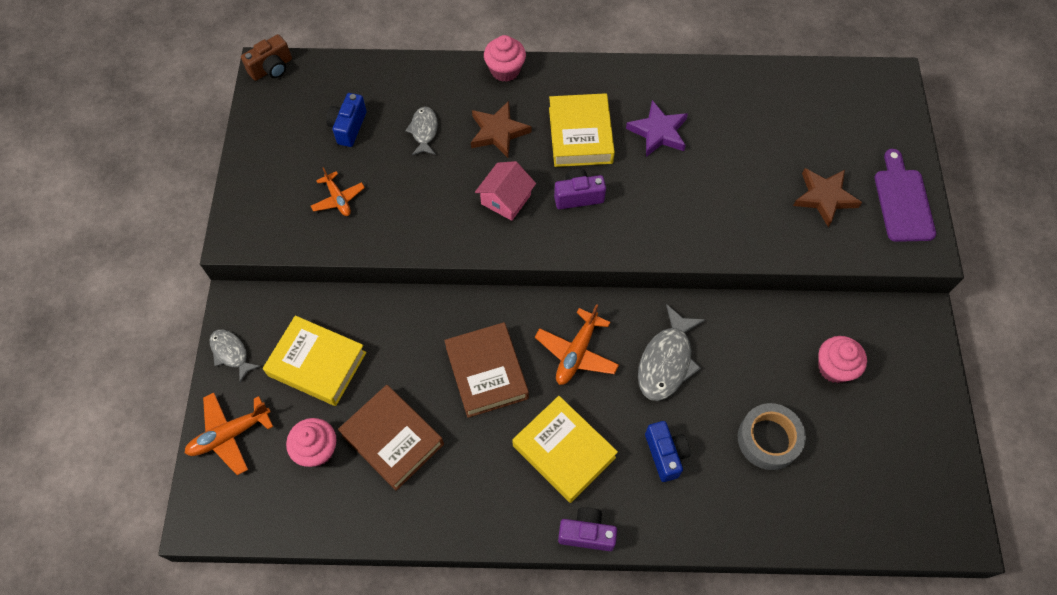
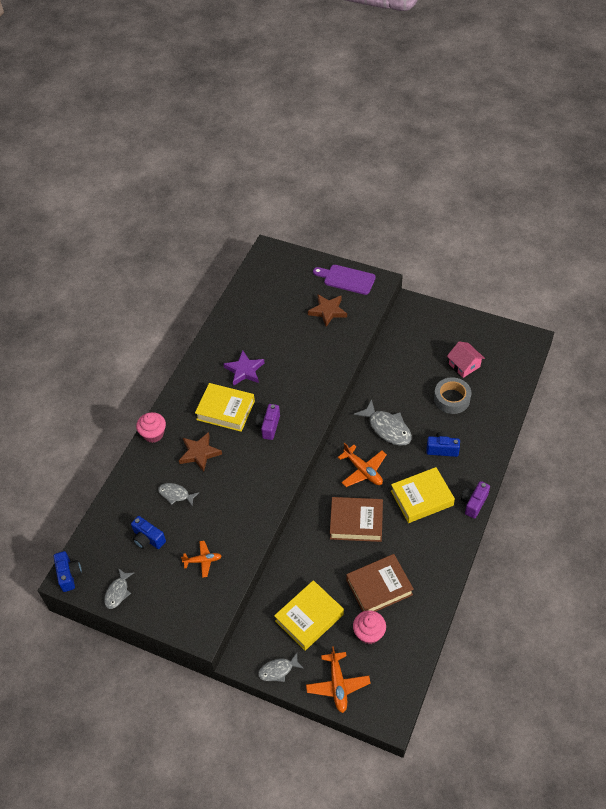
camera: 65 degrees left, 10 degrees down
(264, 126) = (118, 592): none -> grey fish
(272, 68) = (69, 575): brown camera -> blue camera
(506, 199) = (251, 465): pink house -> pink house (464, 365)
(834, 367) = (423, 354): pink cupcake -> none

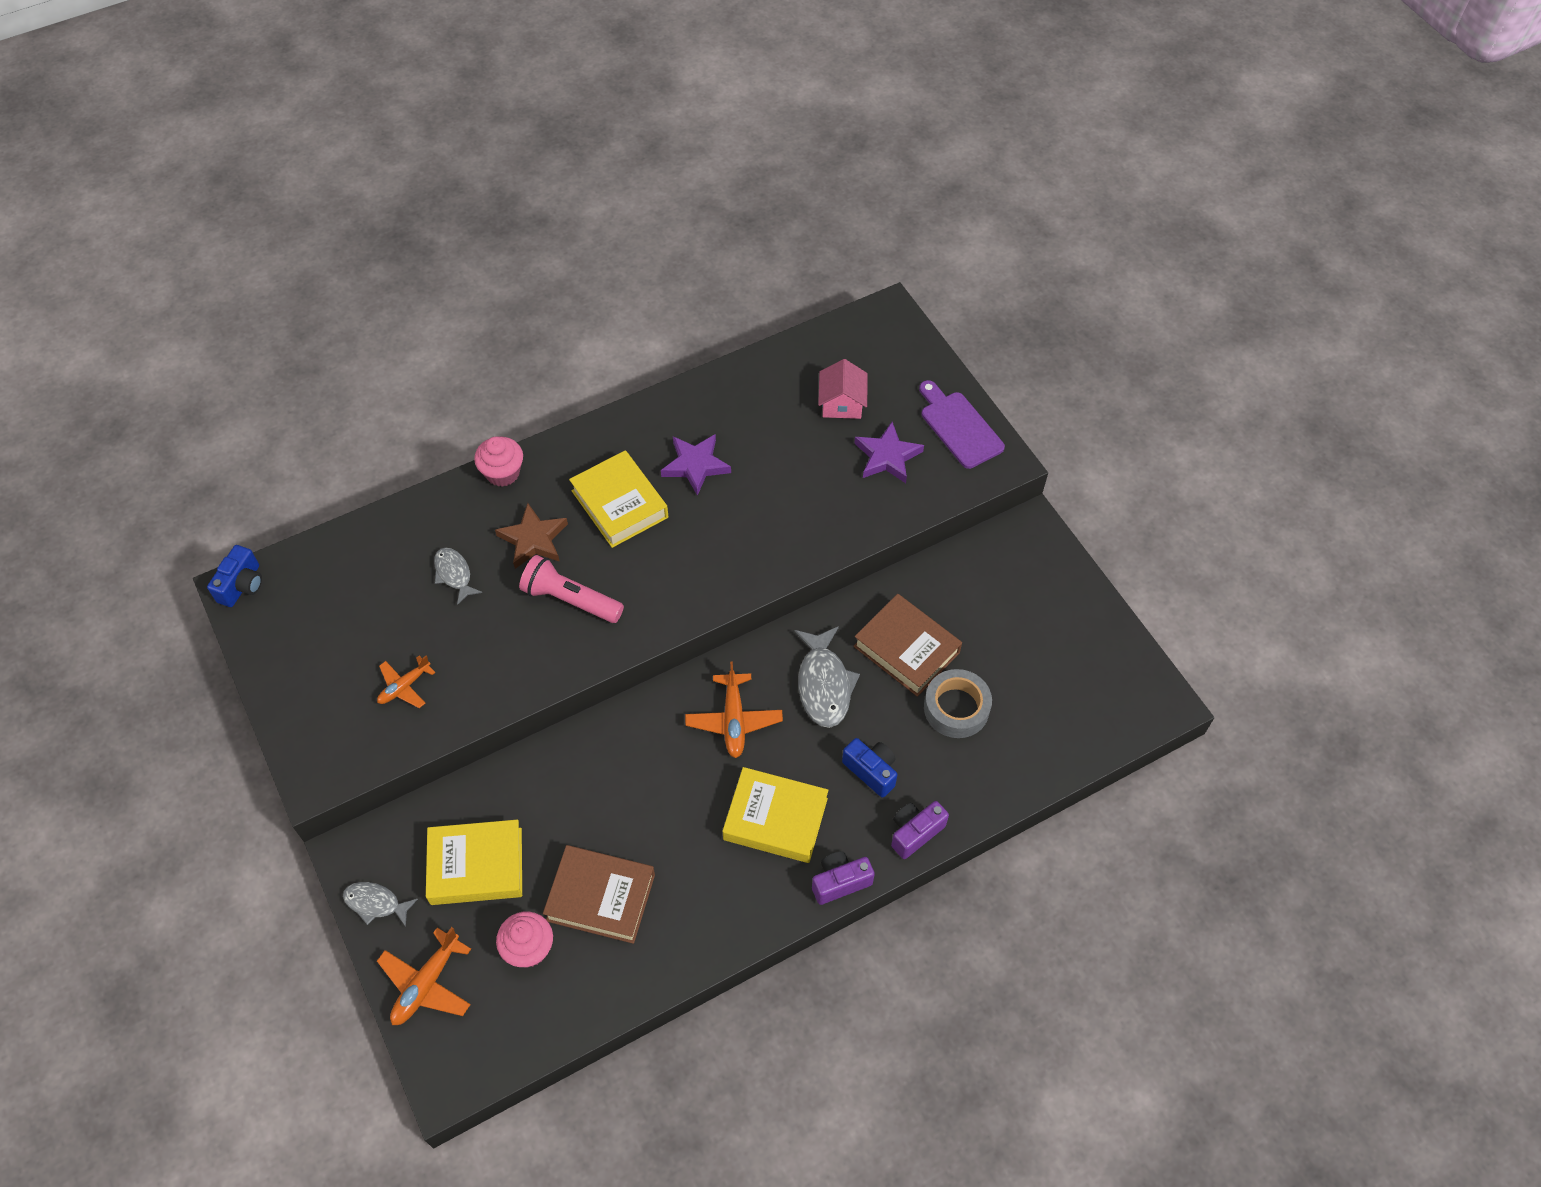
camera: 35 degrees right, 5 degrees up
(118, 592) = (273, 650): grey fish -> none
(148, 539) = (369, 608): blue camera -> none
(203, 560) = (404, 686): orange plane -> orange plane turned 105 degrees clockwise
(244, 467) = (570, 599): none -> pink flashlight
(268, 426) = (653, 566): purple camera -> purple camera (915, 832)
(328, 311) = (887, 456): brown star -> purple star
(356, 522) = (656, 784): brown book -> brown book (906, 649)
(464, 365) = (1023, 672): pink house -> pink house (842, 403)

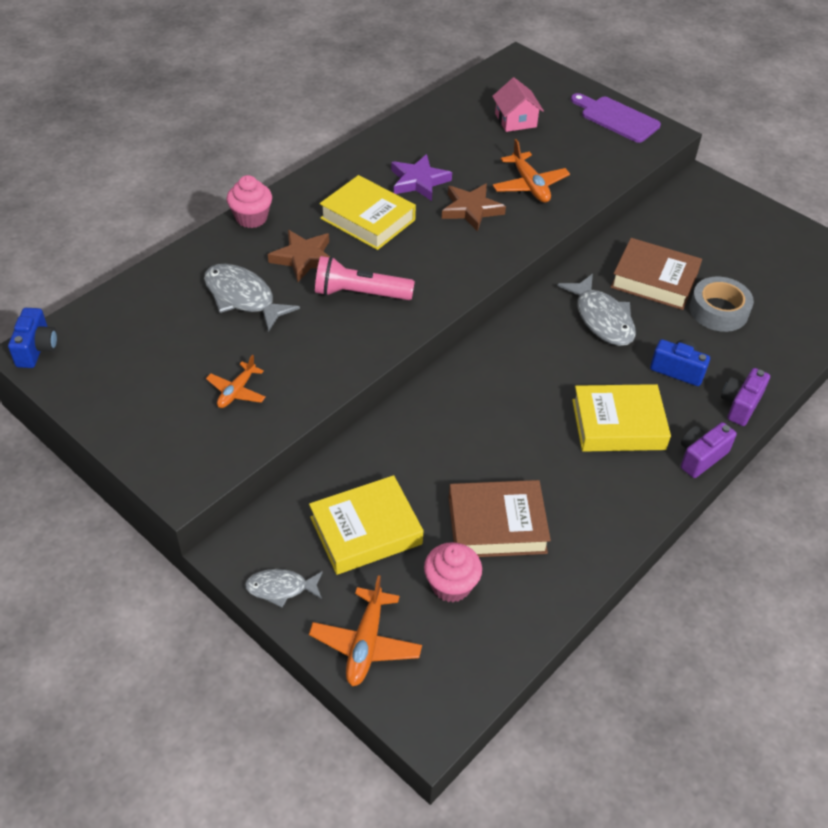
camera: 20 degrees left, 10 degrees down
(454, 574) = (243, 298): grey fish -> grey fish, size x1.66
(733, 518) = (471, 210): none -> brown star
(734, 720) = (541, 361): orange plane -> orange plane (529, 185)
(887, 456) = (572, 147): purple star -> none

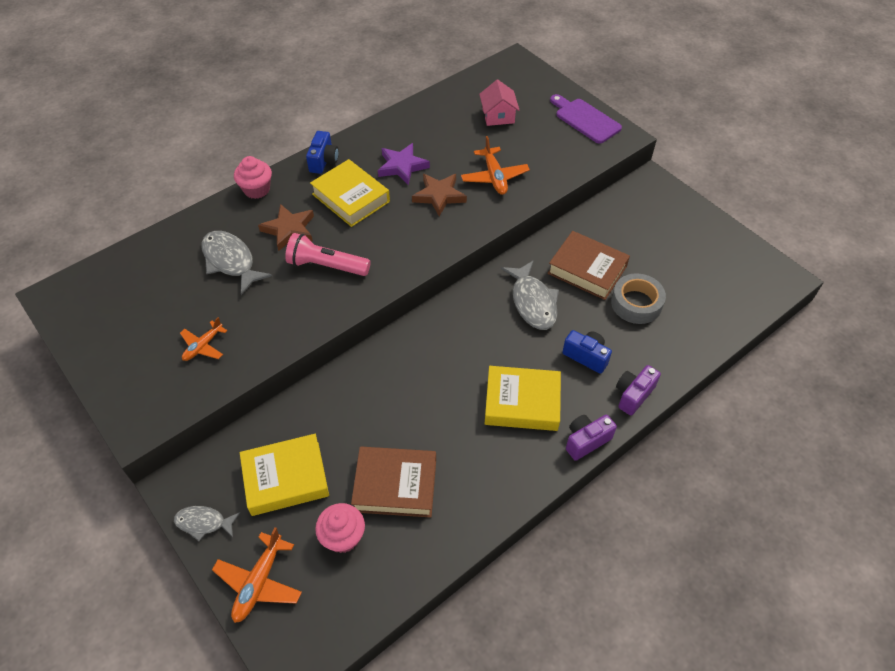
camera: 10 degrees right, 5 degrees up
(37, 349) = (57, 293): blue camera -> blue camera (324, 161)

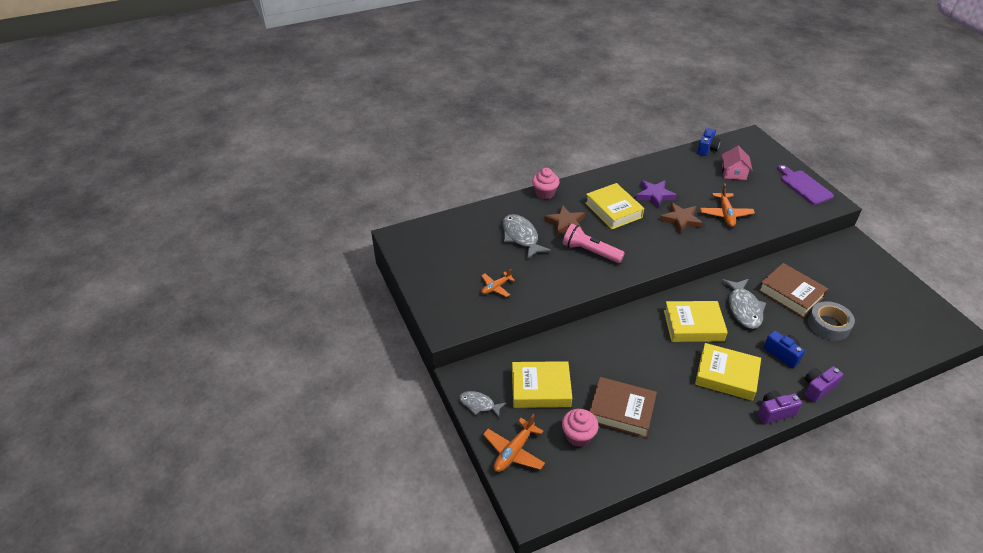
camera: 15 degrees right, 10 degrees down
(324, 161) = (596, 182): blue camera -> blue camera (707, 149)
(473, 340) = (693, 325): none -> yellow book

